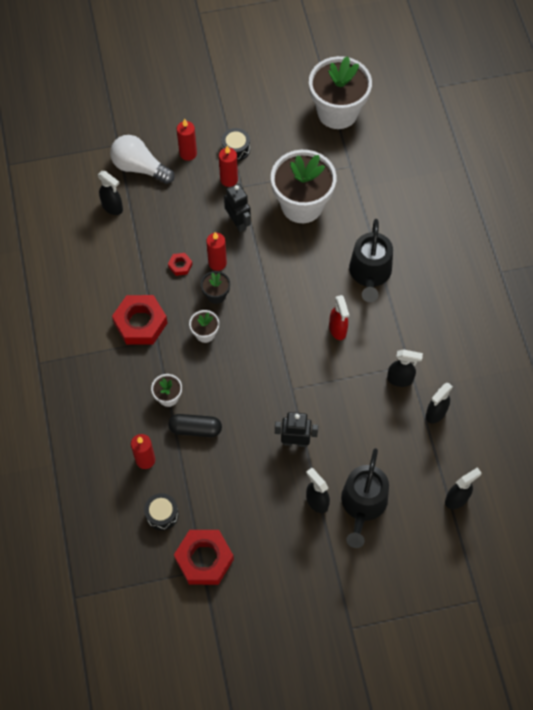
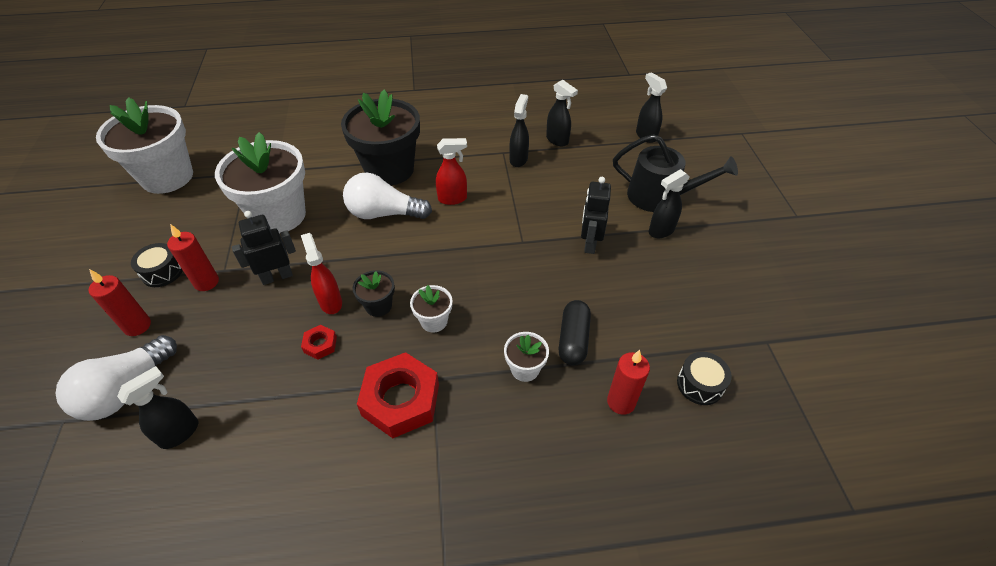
camera: 85 degrees left, 15 degrees down
(204, 559) = (752, 339): red nut -> none
(217, 263) = (330, 302): red candle -> red spray bottle
(313, 280) = (384, 213): none -> white light bulb
(370, 273) = (389, 169): black watering can -> black flower pot

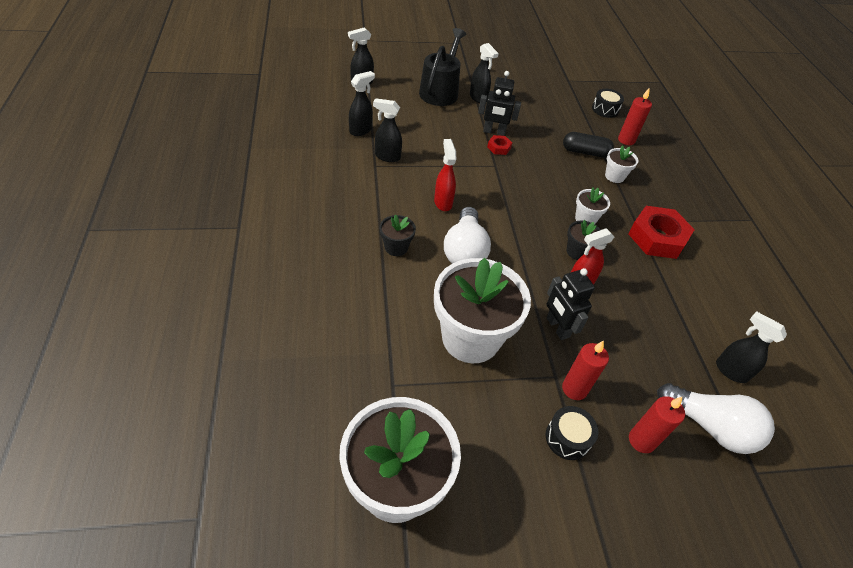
camera: 95 degrees left, 0 degrees up
(320, 344) = (624, 287): red nut -> red nut (499, 148)
(389, 169) = (396, 247): black flower pot -> black flower pot, size x0.44

